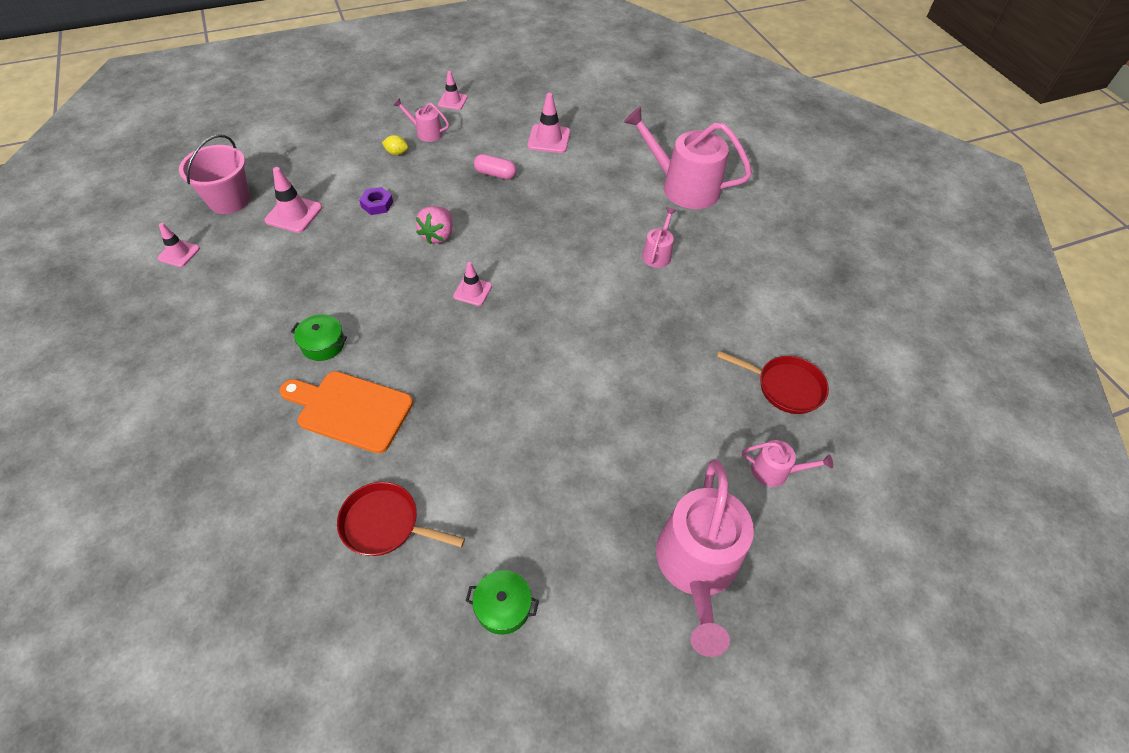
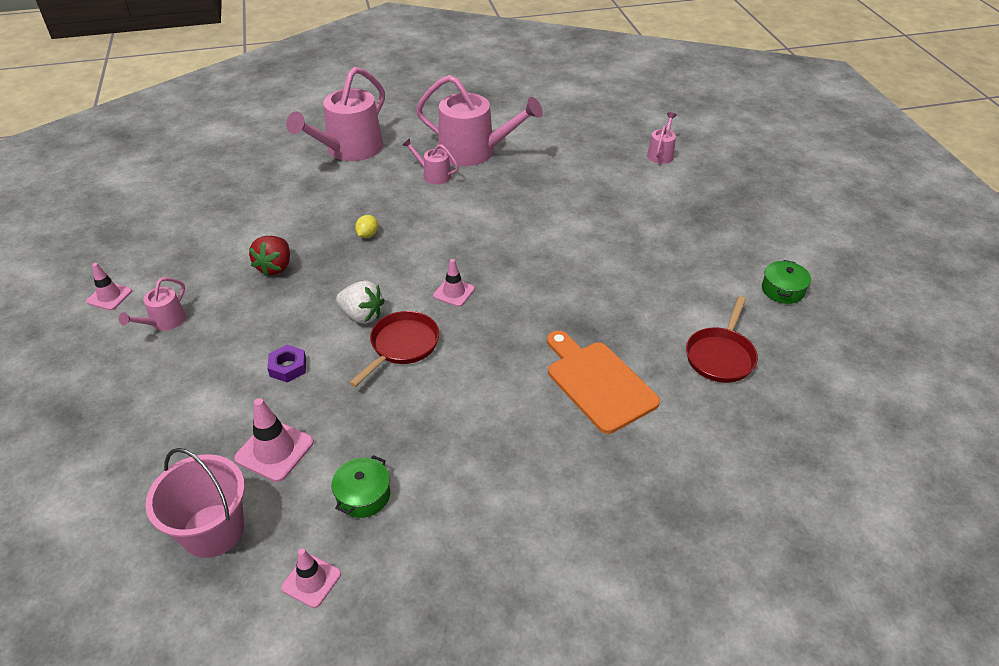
camera: 80 degrees left, 10 degrees down
(323, 344) = (508, 408): green pot -> green pot (363, 495)
(350, 410) = (598, 383): orange cutting board -> orange cutting board turned 120 degrees clockwise
(396, 153) = (192, 349): yellow lemon -> yellow lemon (367, 235)
(438, 235) = (362, 315): pink strawberry -> white strawberry
(495, 174) = (275, 267): pink capsule -> red strawberry
(549, 139) = (232, 224): pink traffic cone -> none
(696, 566) = (738, 197): pink watering can -> pink watering can (474, 152)
(785, 387) = (588, 137): red pan -> red pan (402, 346)

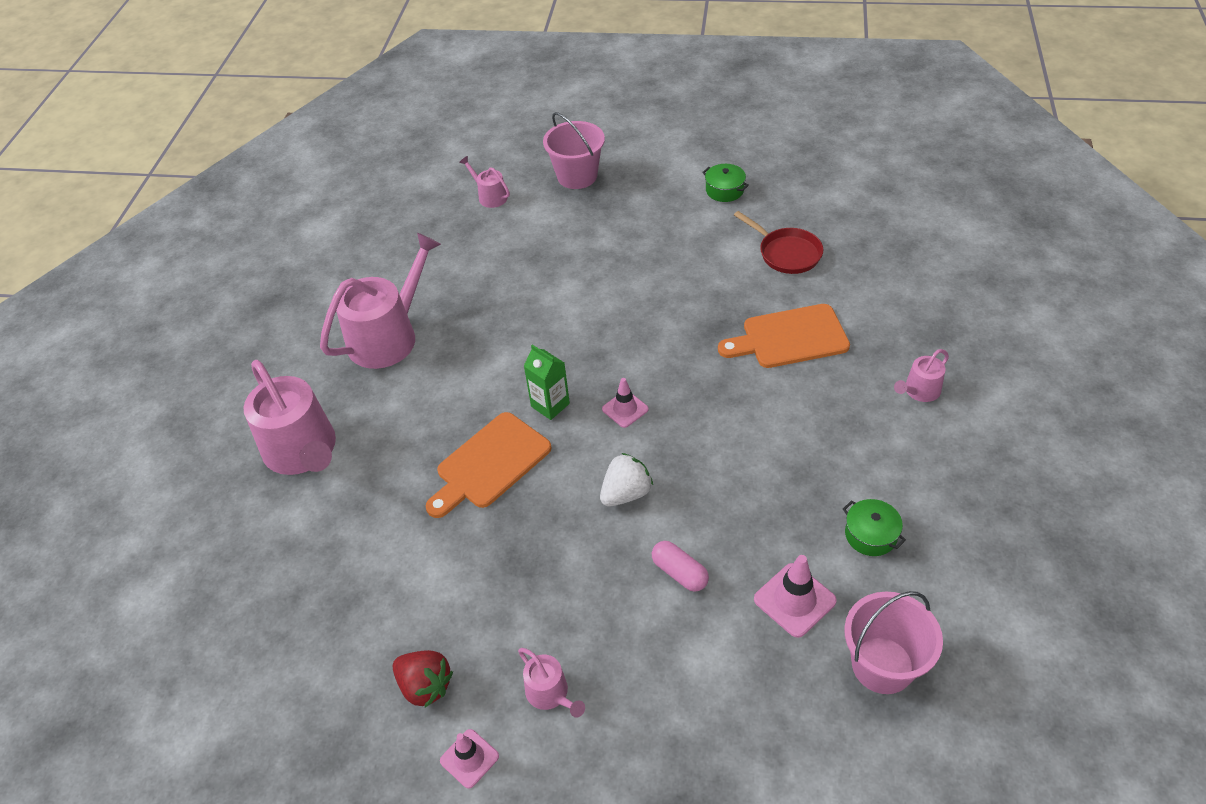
camera: 65 degrees left, 5 degrees up
(275, 267) = (503, 563): red strawberry -> red strawberry (425, 686)
(288, 367) = (679, 573): purple nut -> pink capsule
(311, 581) = (955, 590): pink traffic cone -> none
(367, 235) = (490, 464): yellow lemon -> orange cutting board
(402, 346) = (687, 468): red pan -> none
(434, 175) = (411, 381): pink watering can -> pink watering can (919, 391)
(440, 249) = (550, 405): none -> green carton
(725, 192) = (577, 176): none -> pink bucket

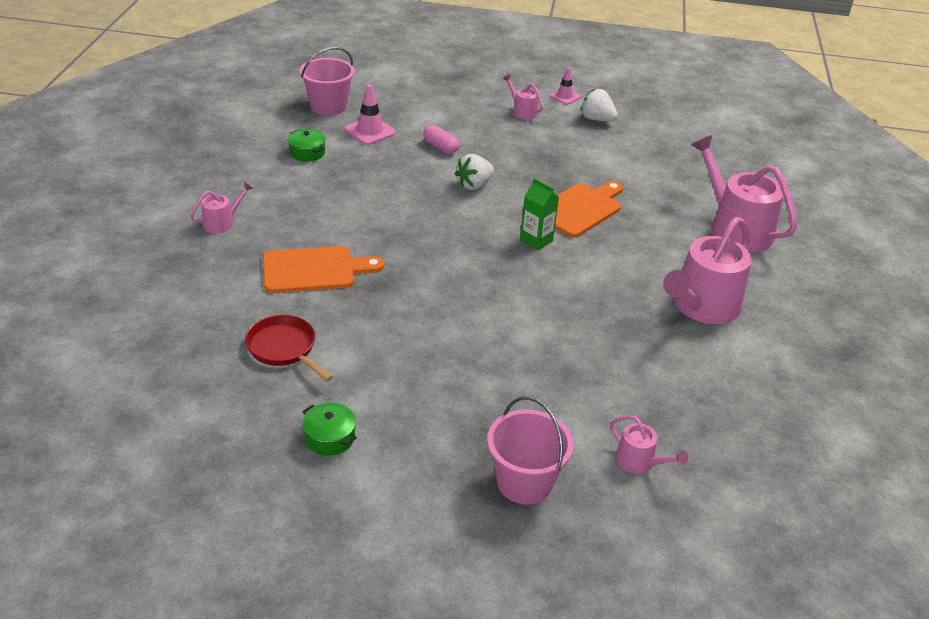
camera: 175 degrees right, 10 degrees down
(425, 686) = (597, 119): red strawberry -> white strawberry
(625, 409) = (472, 232): pink traffic cone -> none

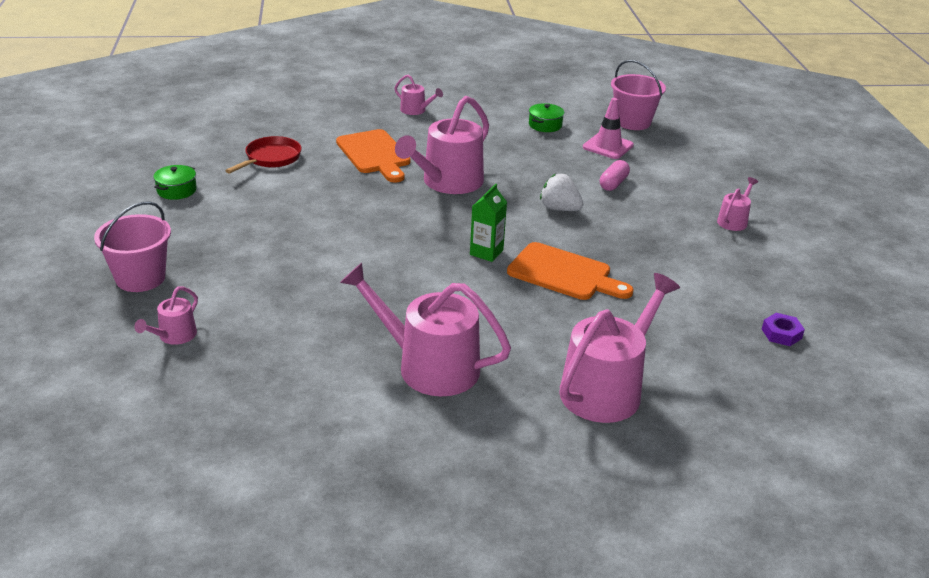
camera: 75 degrees right, 5 degrees down
(399, 235) = (448, 182): none -> pink watering can
(564, 96) = (800, 244): pink traffic cone -> none
(597, 119) = (769, 270): white strawberry -> none
(677, 140) = (781, 334): none -> purple nut

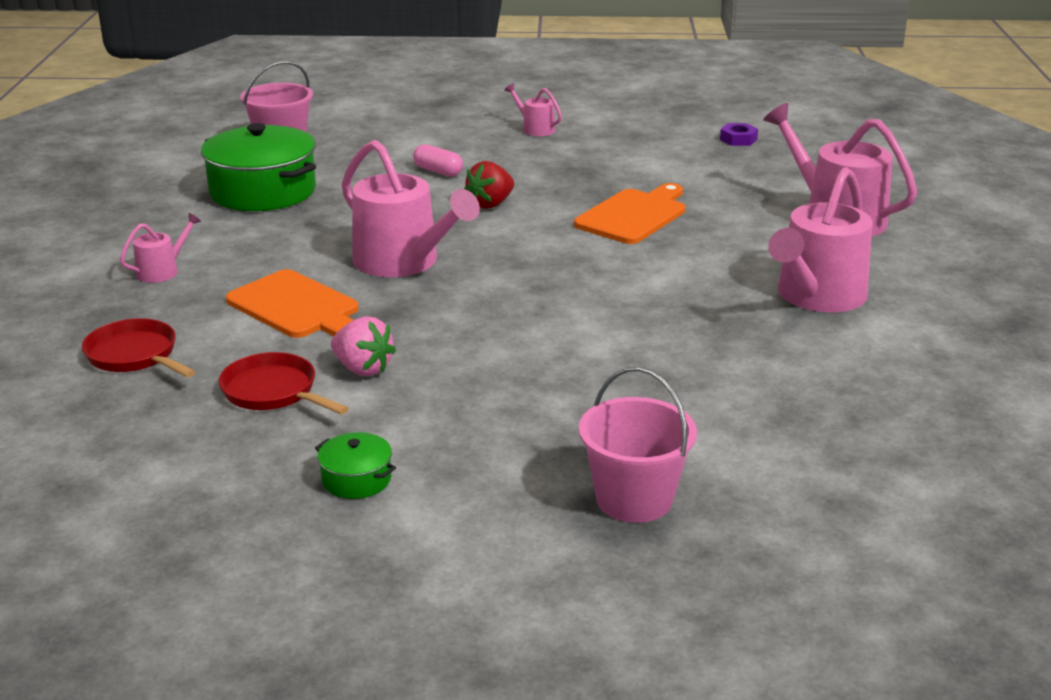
camera: 80 degrees left, 5 degrees down
(174, 336) = (781, 461): pink watering can -> none
(298, 181) = (363, 369): none -> pink strawberry
(311, 117) = (135, 356): none -> red pan
(375, 154) = (297, 307): orange cutting board -> orange cutting board turned 60 degrees clockwise
(486, 252) = (585, 251): green carton -> none
(545, 125) = (263, 191): green pot -> green pot, size x2.23
(559, 209) = (490, 204): white strawberry -> red strawberry
(608, 146) = (341, 164): pink traffic cone -> none

